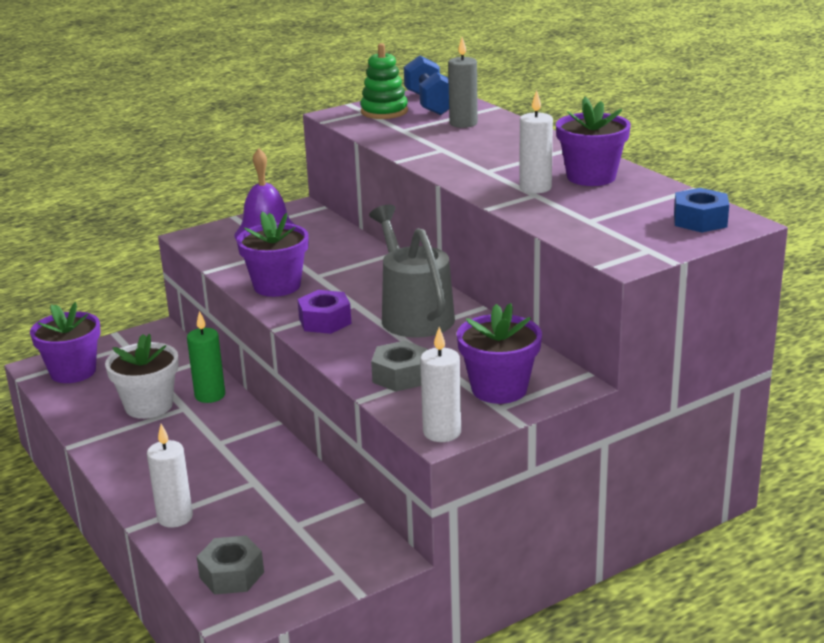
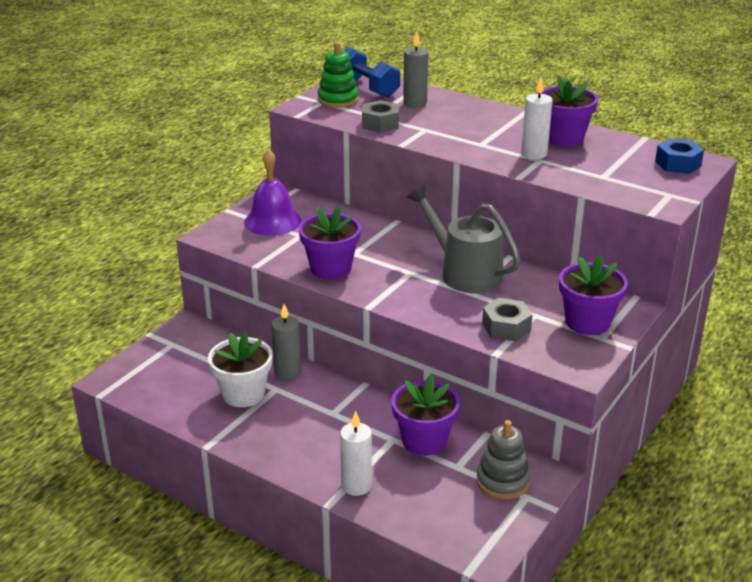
camera: 25 degrees left, 5 degrees up
(73, 372) = (145, 378): purple flower pot -> purple flower pot (424, 440)
(210, 395) = (287, 373): green candle -> grey candle
(231, 574) = (445, 520): grey nut -> grey nut (380, 124)
(325, 321) = (401, 292): purple nut -> none
(329, 552) = (502, 481): none -> grey stacking toy
(442, 432) = (581, 367): white candle -> none

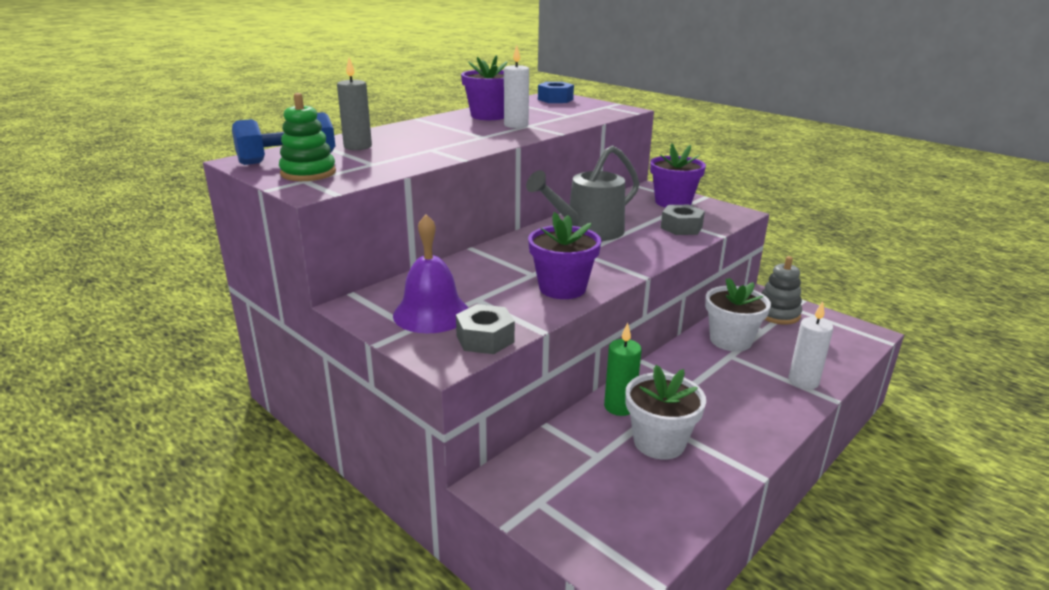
camera: 80 degrees left, 5 degrees down
(287, 373) = (619, 407): grey candle -> green candle
(380, 124) = (401, 162): grey nut -> grey nut (485, 339)
(424, 440) = (730, 340): purple flower pot -> white flower pot

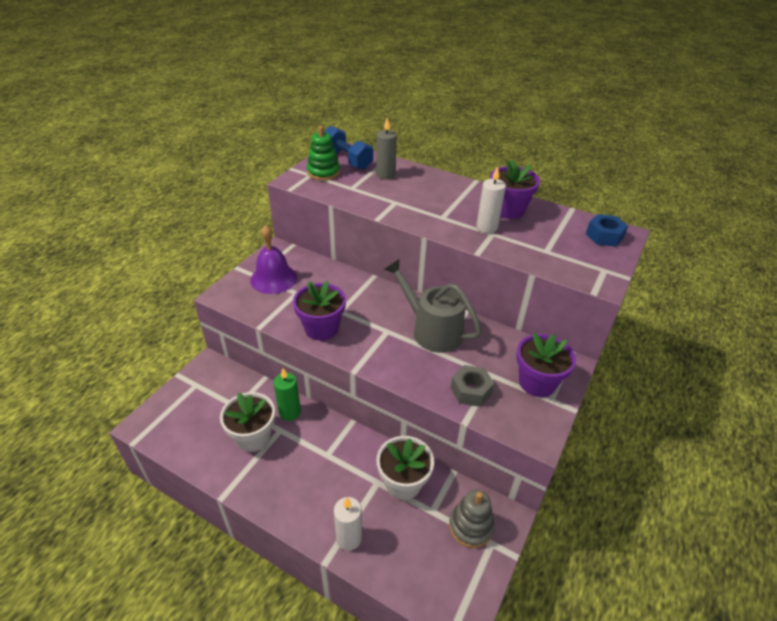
camera: 75 degrees right, 15 degrees up
(485, 339) = (246, 305): grey nut -> none

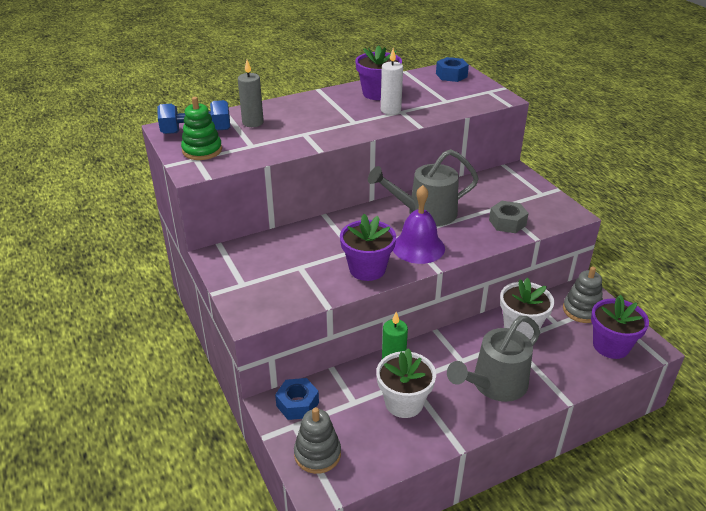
camera: 55 degrees left, 5 degrees down
(174, 410) = (317, 454): none -> grey stacking toy
(217, 376) = (297, 404): none -> blue nut
(273, 278) = (261, 274): purple bell -> purple bell (418, 247)
(311, 491) = (494, 385): none -> grey watering can
(349, 538) = (554, 380): white candle -> none
(537, 382) = (522, 192): purple flower pot -> purple flower pot (611, 346)

